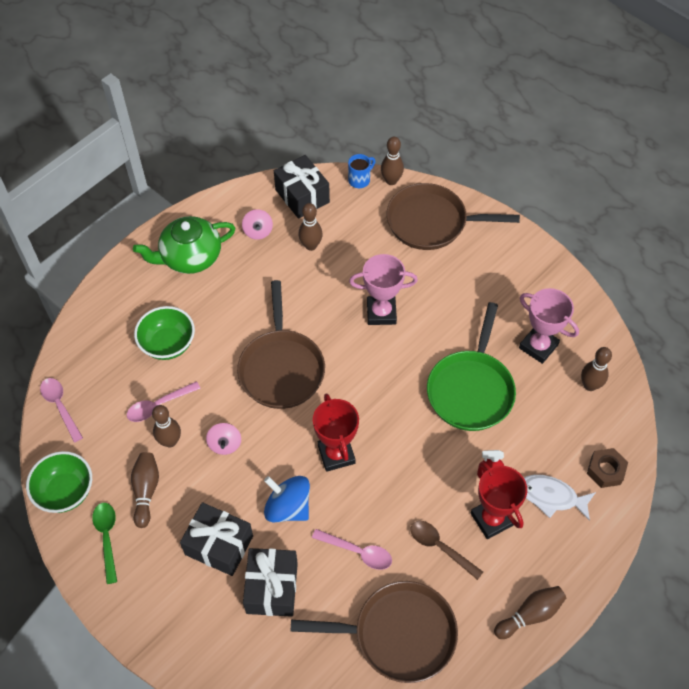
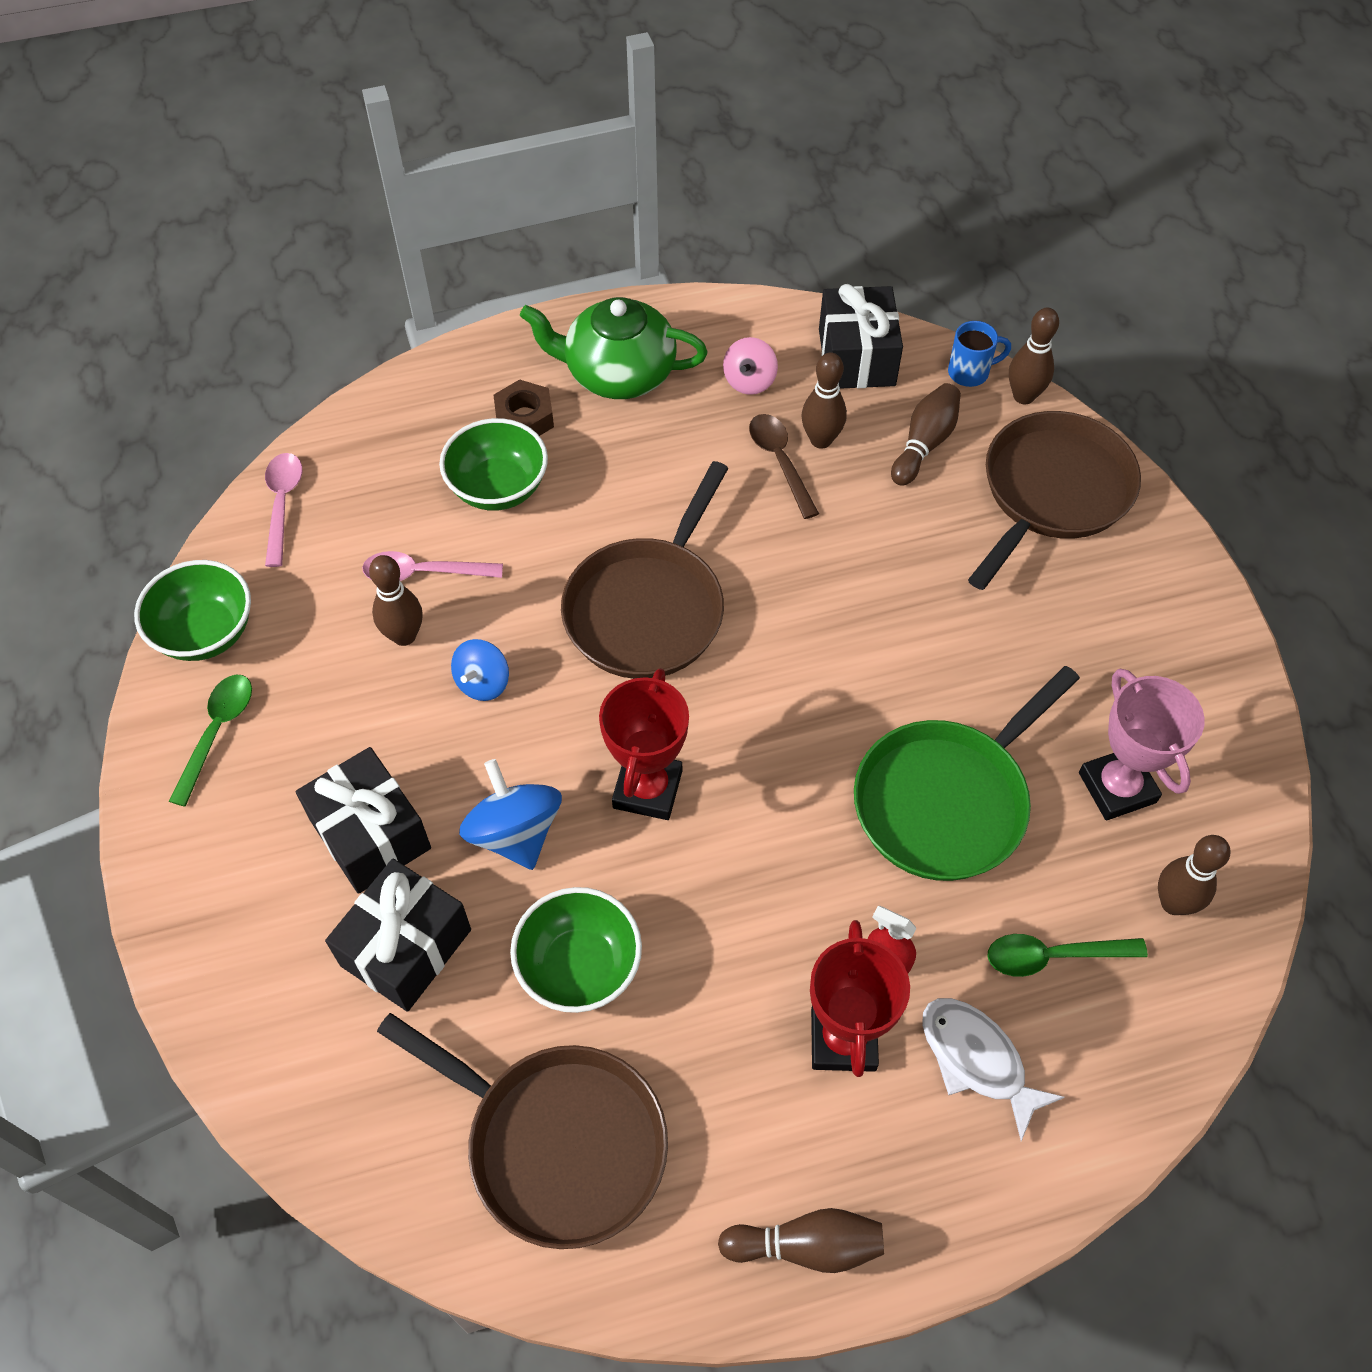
camera: 30 degrees right, 0 degrees up
(146, 491) = (319, 693): brown bowling pin -> brown bowling pin (924, 444)
(225, 444) = (483, 682): pink spinning top -> blue spinning top
(358, 552) = (579, 967): pink spoon -> green bowl
(381, 313) = (870, 599): pink trophy -> none
(431, 222) = (1052, 492): brown pan -> brown pan turned 90 degrees clockwise
(440, 547) = (722, 1037): brown spoon -> brown spoon (780, 462)
(555, 435) = (1053, 956): none -> green spoon
(605, 470) = (1110, 1069): brown nut -> brown nut (524, 418)

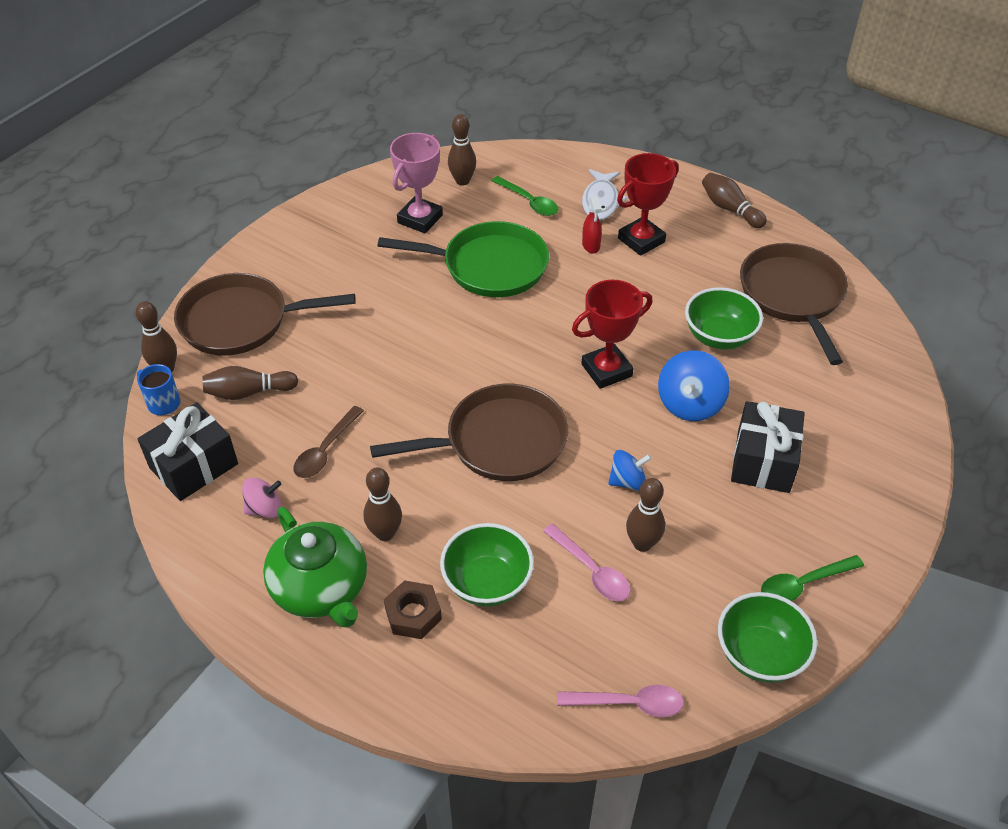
camera: 130 degrees left, 10 degrees down
(282, 504) = (629, 703): pink spoon -> pink spoon turned 135 degrees counterclockwise
(406, 947) = (792, 403): black gift -> none
(821, 440) = (288, 441): brown bowling pin -> brown bowling pin (385, 533)

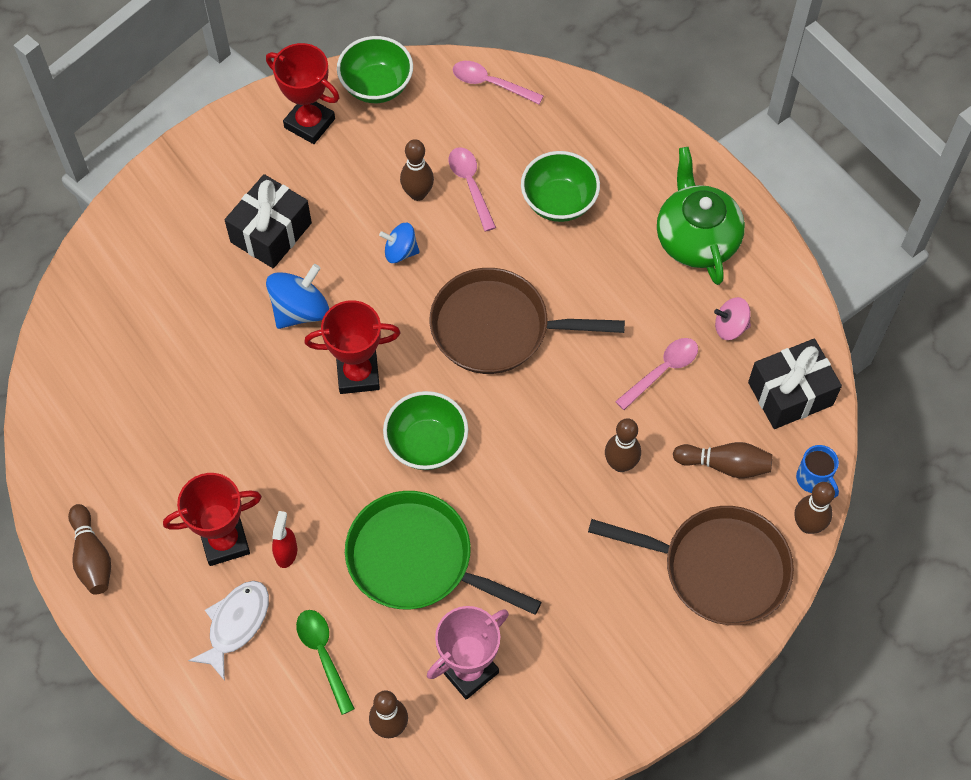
camera: 160 degrees left, 15 degrees up
(325, 450) = (662, 371): brown spoon -> pink spoon
(385, 533) = (630, 270): brown bowling pin -> brown bowling pin (620, 464)
(413, 614) = (627, 195): brown nut -> none
(719, 337) = (223, 378): green bowl -> green bowl (426, 444)
(793, 295) = (113, 404): brown pan -> none
(803, 584) = (309, 123): green spoon -> red trophy

